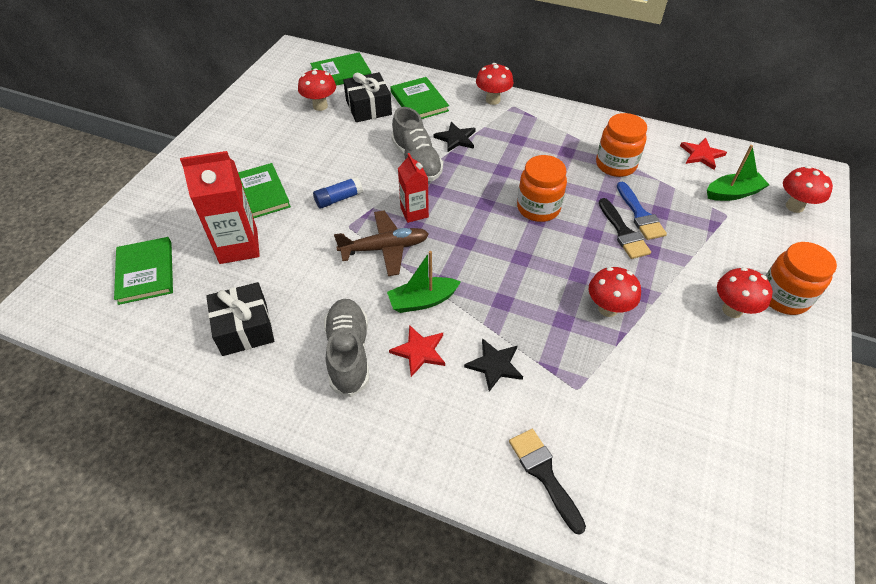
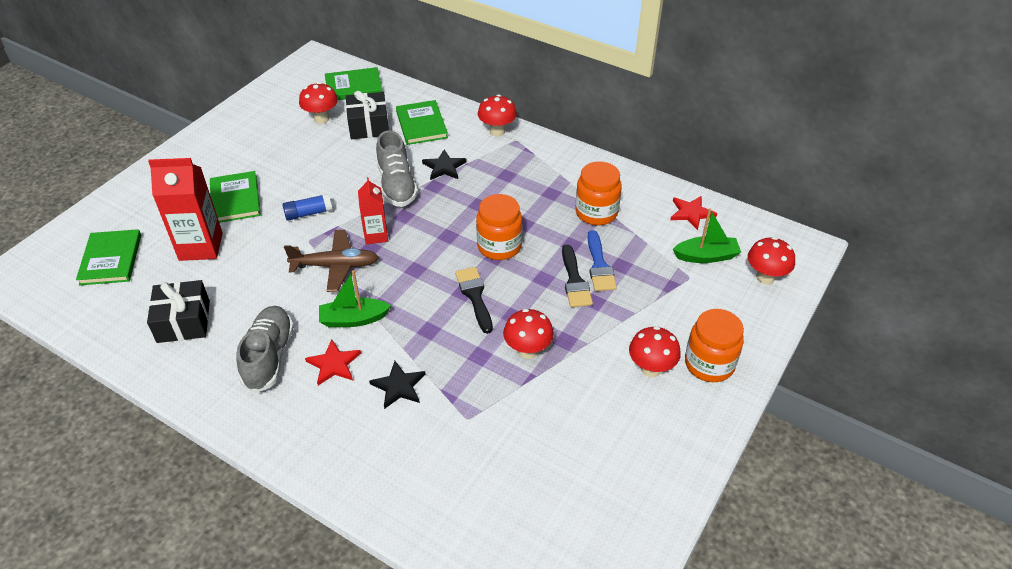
camera: 10 degrees right, 5 degrees down
(544, 474) = (406, 486): black brush -> black brush (474, 296)

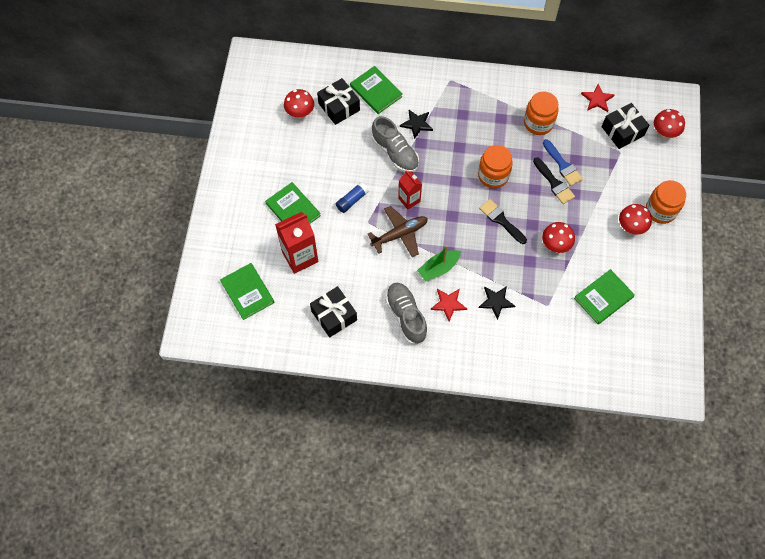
camera: 25 degrees left, 20 degrees up
(353, 87) = (301, 73): green book -> green book (603, 297)
(497, 131) = (432, 77): red mushroom -> none
(706, 256) = (622, 131): green boat -> black gift

